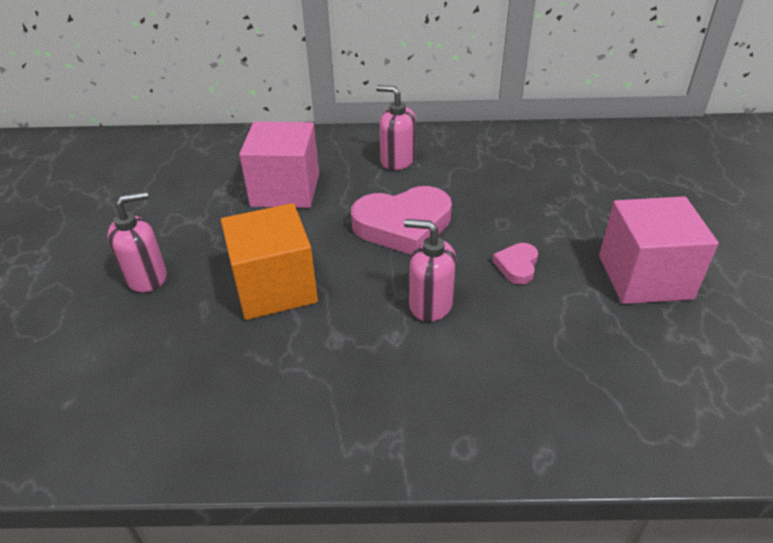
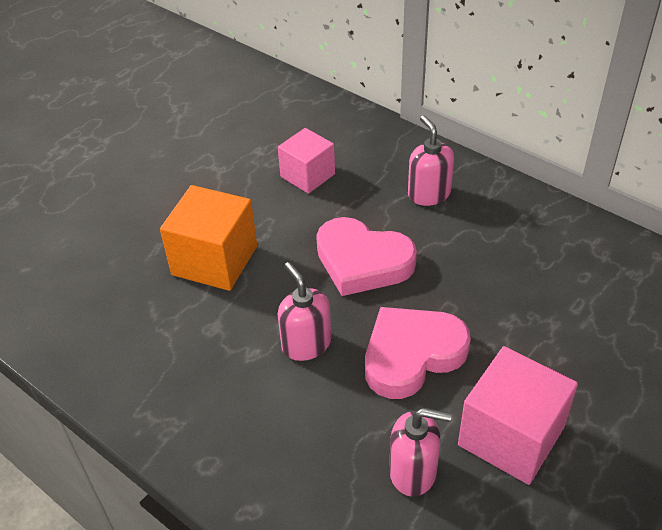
camera: 40 degrees right, 5 degrees up
(147, 277) = (144, 201): pink soap dispenser -> pink soap dispenser (413, 472)
(285, 190) = (307, 175): pink cube -> pink cube, size x0.66
(517, 266) = (412, 355): pink heart -> pink heart, size x2.11

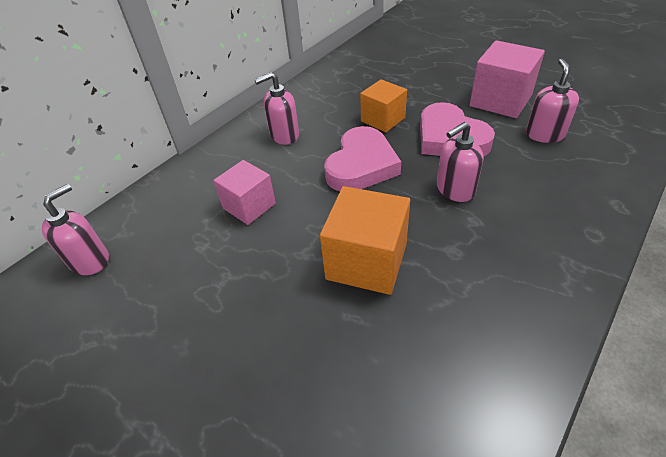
camera: 90 degrees left, 0 degrees up
(256, 90) = (90, 260): none -> pink soap dispenser
(460, 287) = (383, 119): none -> orange cube

